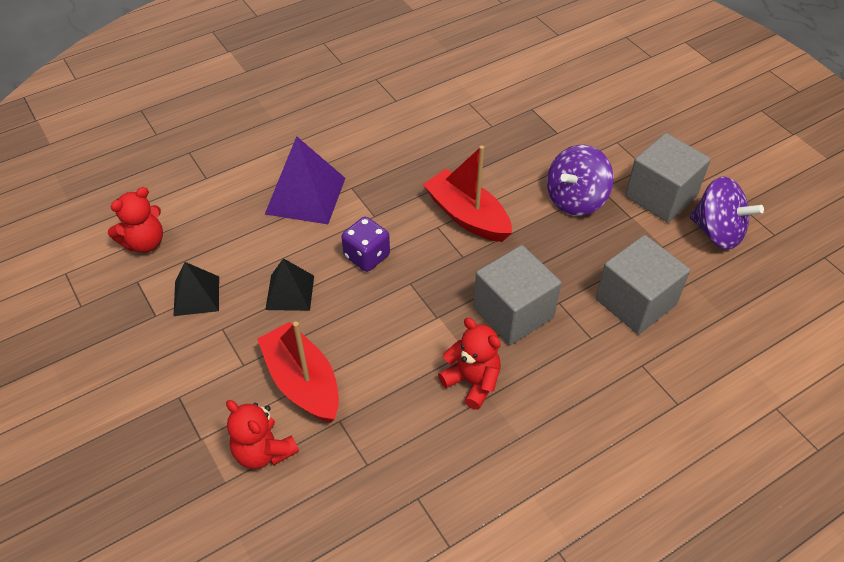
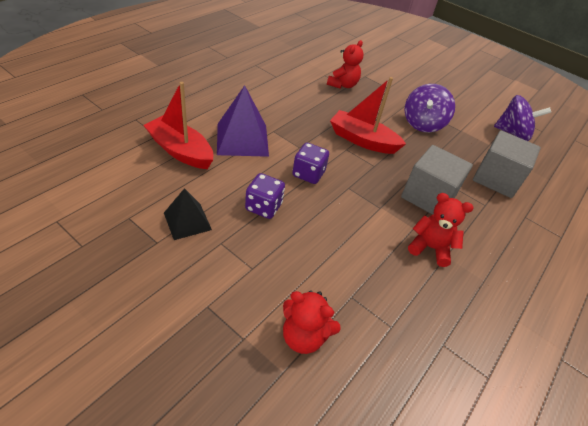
camera: 25 degrees left, 5 degrees down
(145, 242) = (124, 187): red teddy bear -> red teddy bear (342, 85)
(290, 292) = (263, 207): black pyramid -> purple dice
(302, 382) = (307, 272): red boat -> red boat (180, 151)
(660, 196) = (469, 117): grey cube -> none

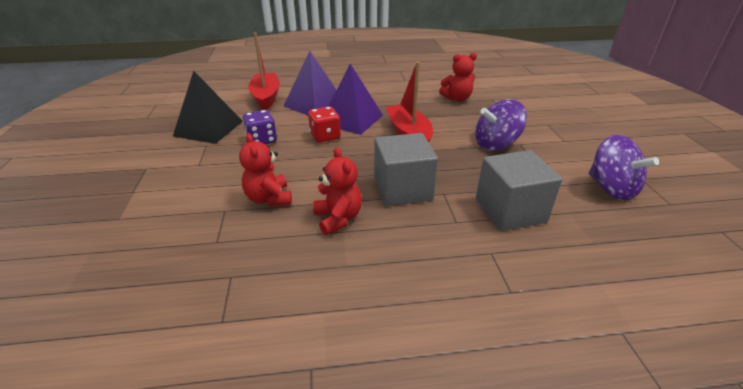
camera: 50 degrees right, 10 degrees down
(187, 221) = (208, 128): black pyramid -> black pyramid, size x1.62
(300, 144) = (351, 119): none -> purple pyramid
(304, 336) = (160, 210): red teddy bear -> red teddy bear (269, 198)
(308, 174) = (325, 136): purple dice -> red dice

